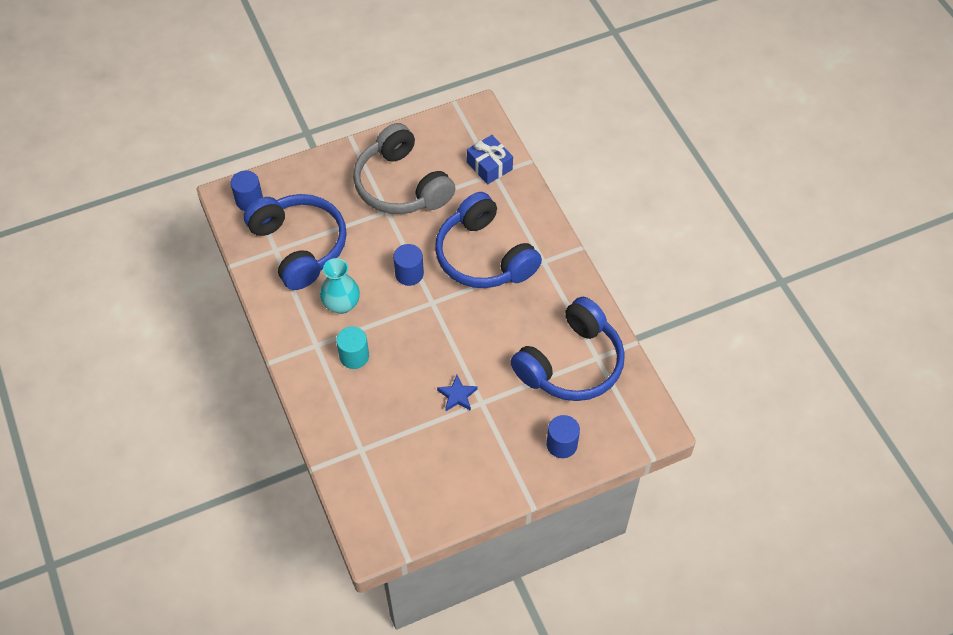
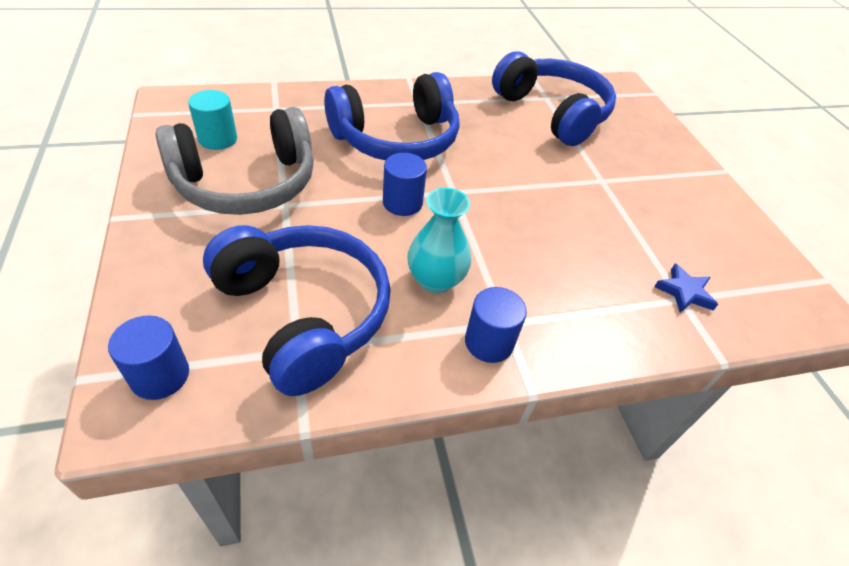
camera: 85 degrees left, 10 degrees down
(300, 246) = (304, 314): blue headphones -> blue headphones turned 75 degrees clockwise
(354, 356) = (530, 281): turquoise cylinder -> turquoise cylinder (218, 139)
(457, 395) = (593, 196): blue star -> blue star (684, 292)
(489, 166) = (262, 109): blue gift -> none
(561, 444) = (649, 138): blue cylinder -> blue cylinder (489, 342)

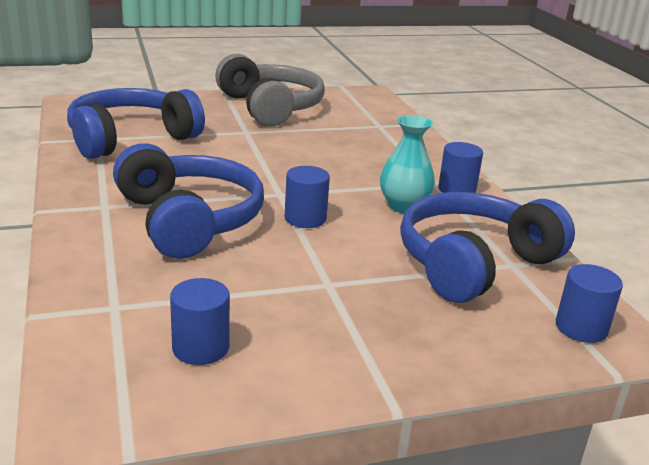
camera: 90 degrees left, 20 degrees down
(218, 139) = (200, 348): turquoise cylinder -> blue cylinder
(246, 183) = (296, 312): grey headphones -> grey headphones (270, 107)
(684, 292) = (372, 124): blue star -> none

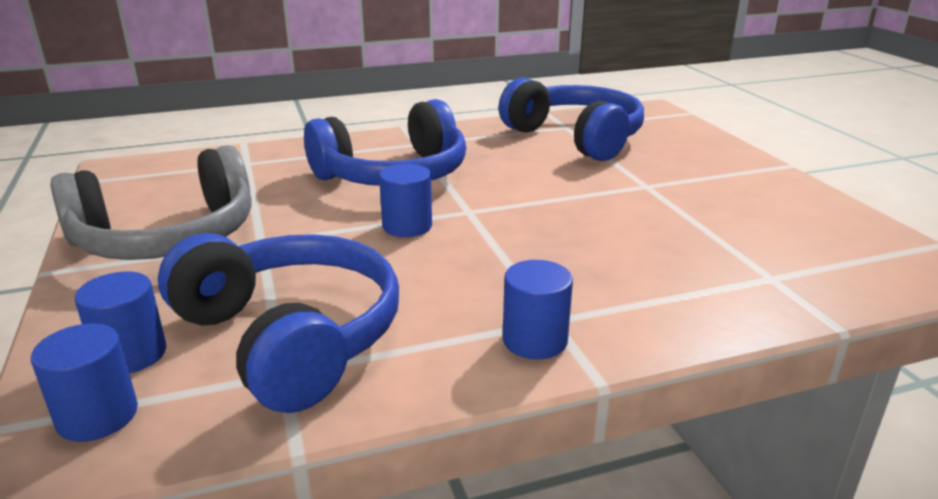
camera: 90 degrees right, 0 degrees up
(200, 348) = (176, 194): blue cylinder -> blue cylinder (131, 354)
(270, 107) = (754, 195): grey headphones -> grey headphones (168, 238)
(403, 206) = (457, 289): turquoise vase -> none

